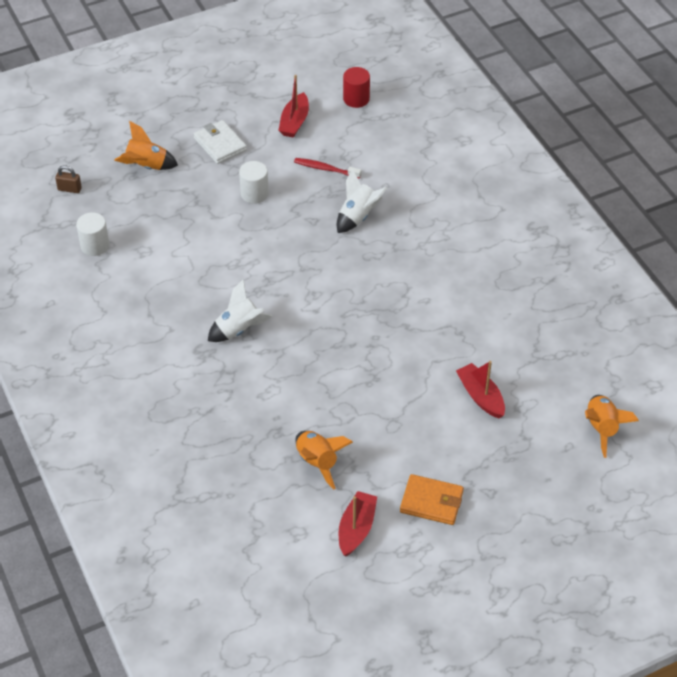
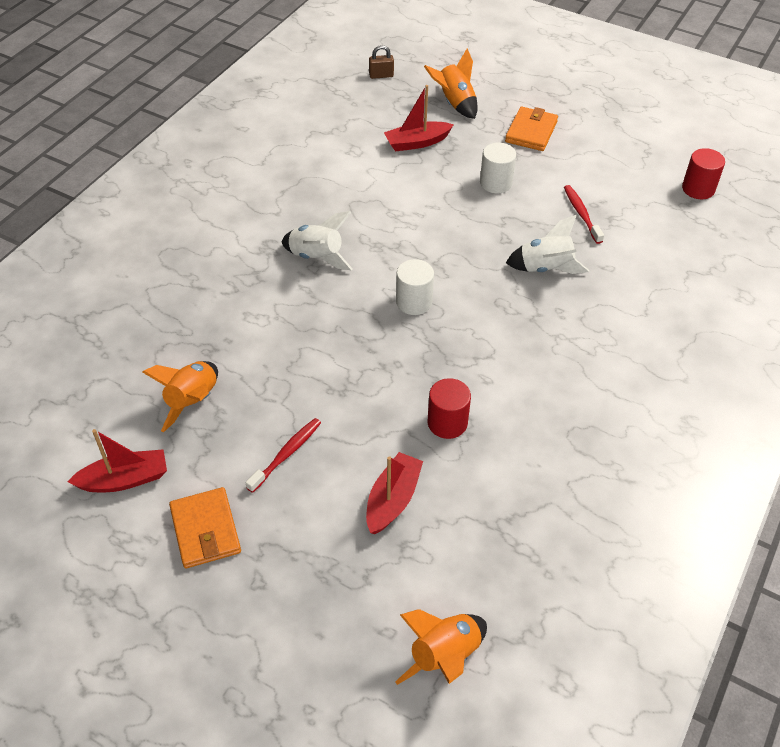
camera: 55 degrees right, 0 degrees up
(69, 189) = (381, 75): brown padlock -> brown padlock turned 75 degrees counterclockwise
(95, 245) = (332, 120): white cylinder -> white cylinder (414, 302)
(220, 144) = (531, 132): white wallet -> orange wallet
(294, 122) = (616, 163): red boat -> red boat (417, 142)
(404, 432) = (286, 454): none -> red toothbrush
(444, 338) = (447, 423): none -> red cylinder

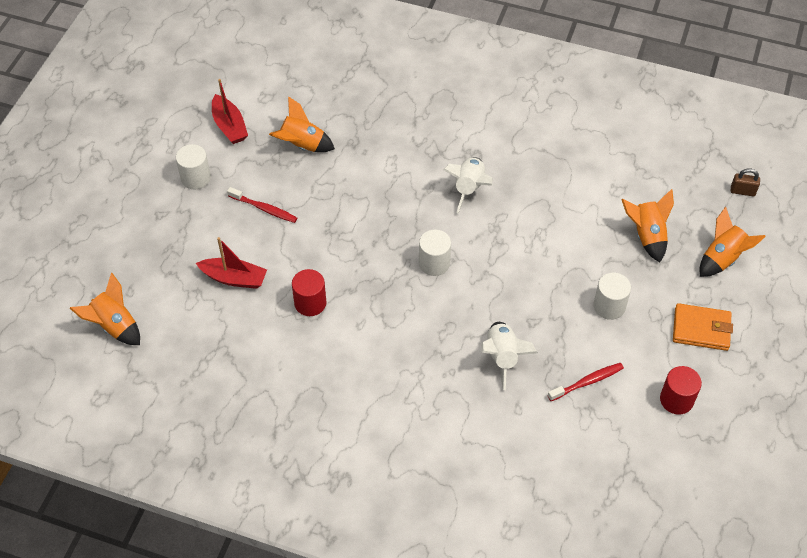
camera: 80 degrees right, 5 degrees up
(205, 530) = (195, 178): orange wallet -> white cylinder
(381, 75) = (742, 191): brown padlock -> brown padlock turned 60 degrees counterclockwise
(417, 142) = (647, 236): red boat -> orange rocket
(698, 189) = (663, 489): red cylinder -> red cylinder (676, 400)

